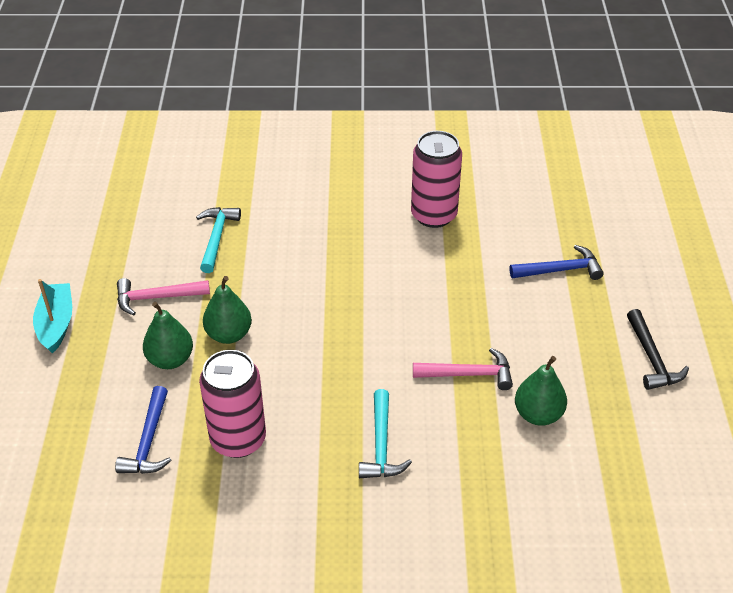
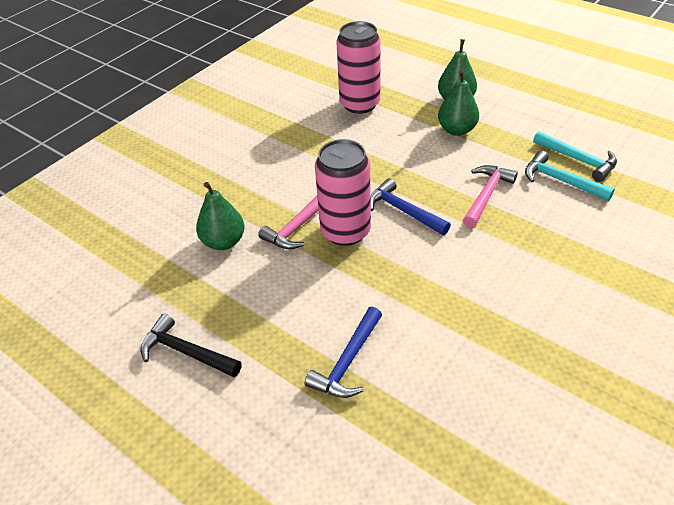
camera: 130 degrees right, 0 degrees up
(56, 324) = (533, 68): turquoise boat -> none
(148, 442) = (394, 74): blue hammer -> blue hammer (403, 211)
(156, 298) = (525, 111): pink hammer -> pink hammer (486, 195)
(381, 445) = (289, 156): turquoise hammer -> turquoise hammer (560, 181)
(434, 215) = (509, 310): pink can -> pink can (345, 231)

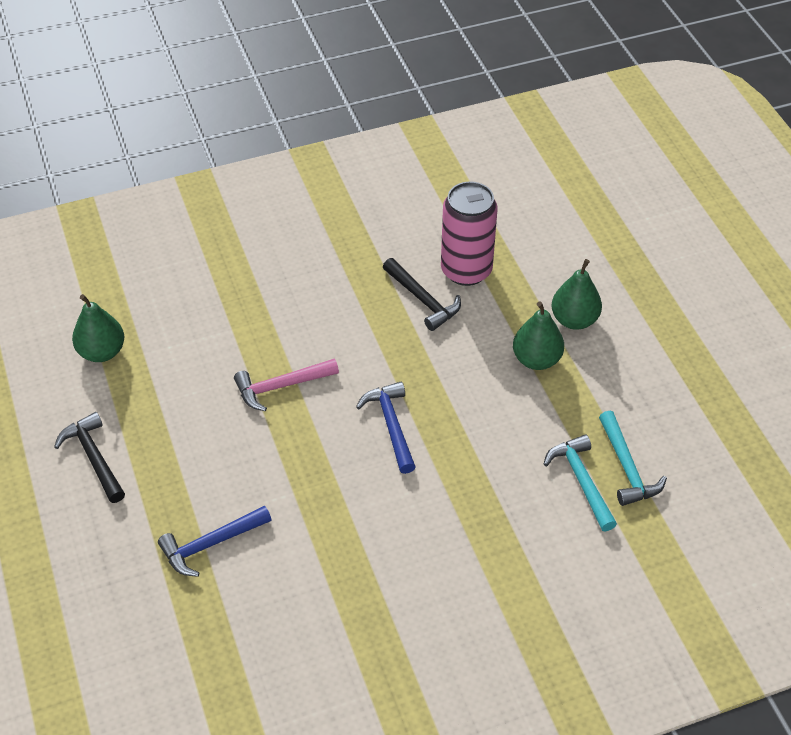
camera: 30 degrees right, 5 degrees up
(223, 242) = (203, 366): green pear -> green pear (102, 352)
(345, 231) = (318, 417): pink can -> none
(348, 131) = (423, 300): none -> black hammer
(486, 195) = (489, 454): pink hammer -> none

